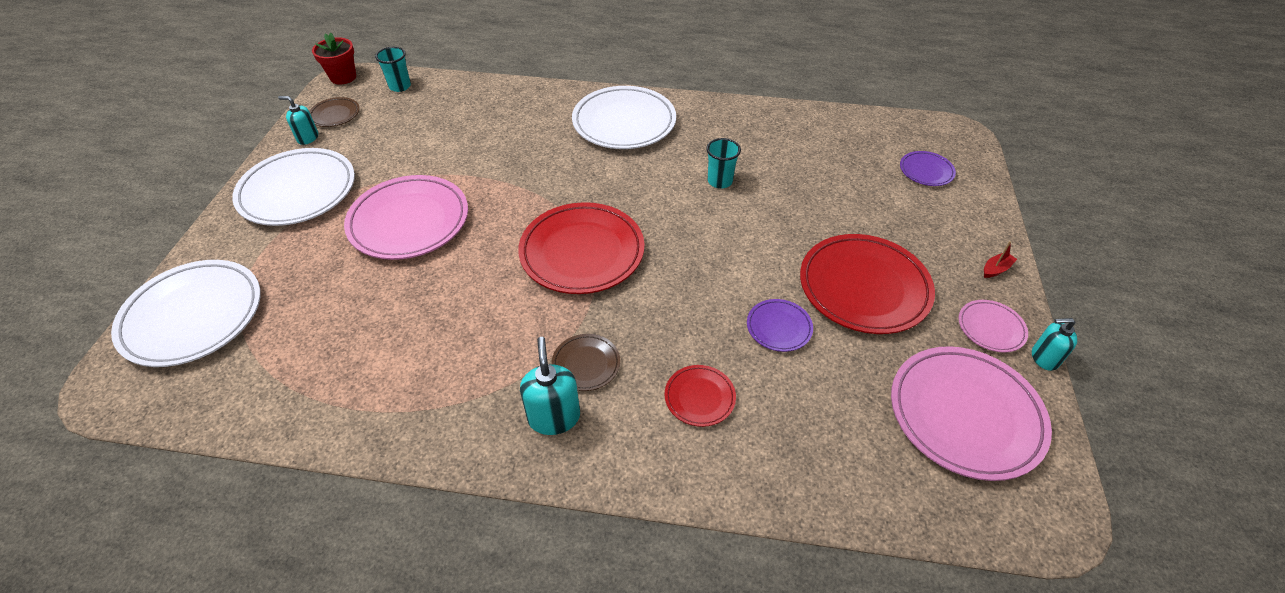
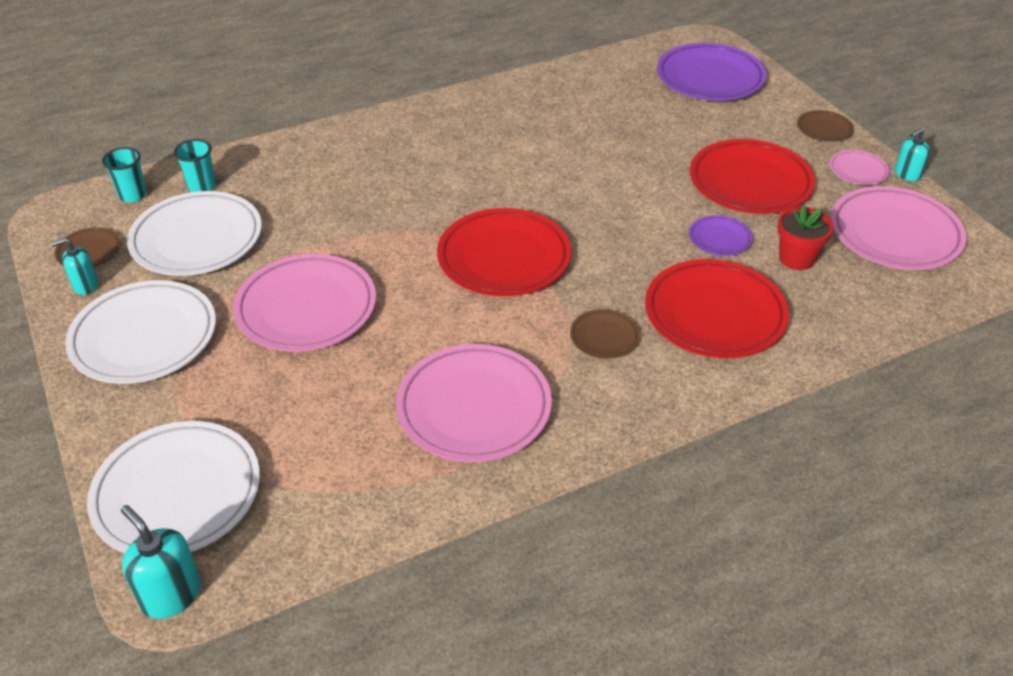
camera: 35 degrees left, 5 degrees down
(343, 77) = (48, 212): red flower pot -> red flower pot (796, 258)
(428, 367) = (474, 408): none -> pink plate
(554, 417) = (622, 385): turquoise soap dispenser -> turquoise soap dispenser (171, 595)
(624, 122) = (418, 137): white plate -> white plate (197, 239)
(699, 397) = (714, 314): red plate -> red plate, size x2.08
(720, 181) = (558, 151): turquoise cup -> turquoise cup (202, 187)
(926, 171) = (710, 78): purple plate -> purple plate, size x2.08
(996, 269) = (824, 129): red boat -> brown plate

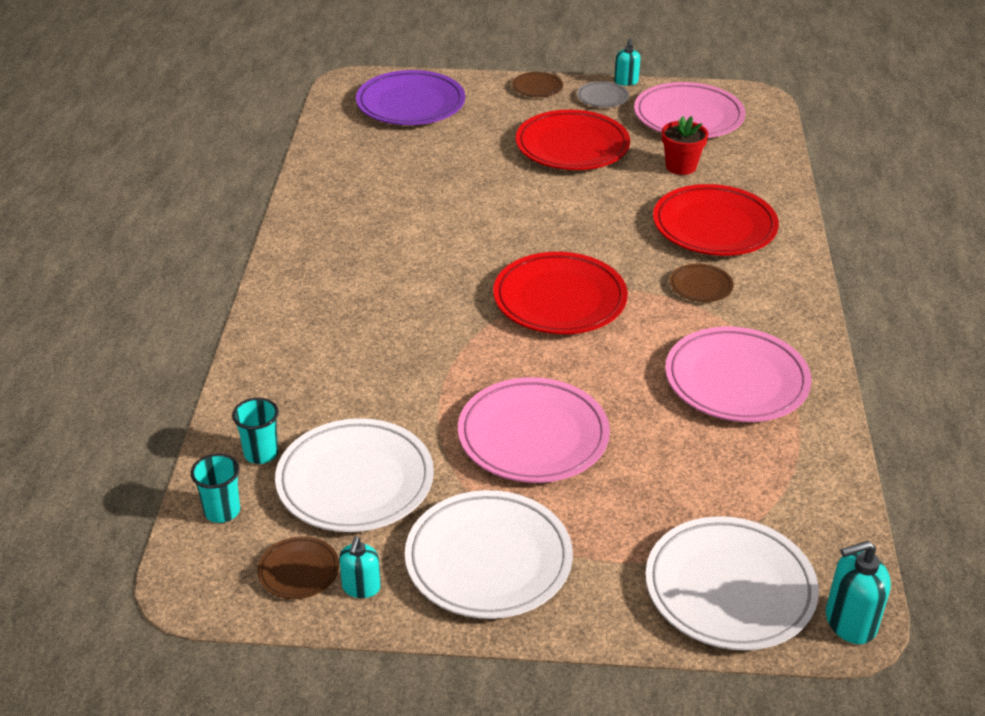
camera: 60 degrees left, 5 degrees down
(719, 239) = (628, 188): purple plate -> none
(858, 170) = (602, 97): pink plate -> grey plate

